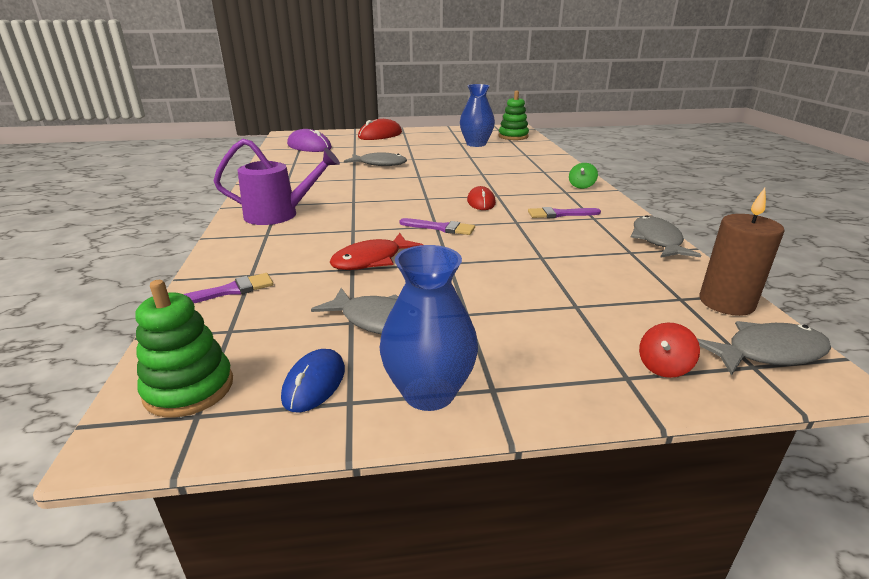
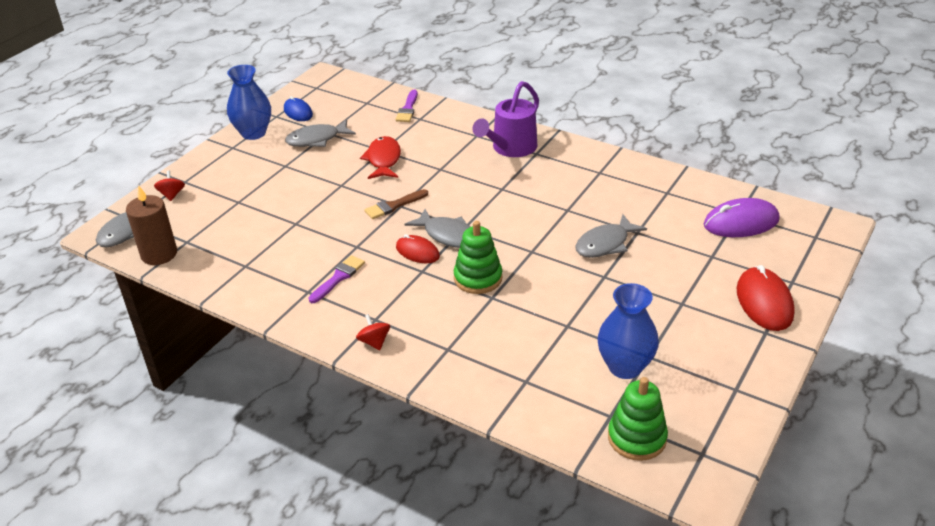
camera: 130 degrees right, 10 degrees up
(189, 388) = (335, 88): green stacking toy -> green stacking toy (478, 278)
(441, 228) = (394, 206): purple brush -> brown brush
(581, 186) = (374, 342): green spinning top -> red spinning top
(657, 240) = (236, 292): grey fish -> grey fish (448, 235)

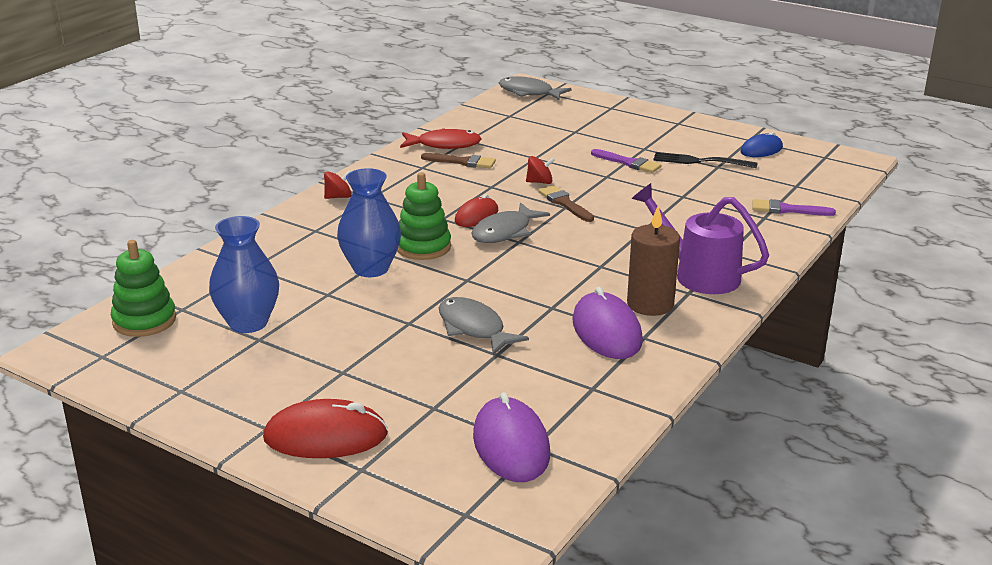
camera: 90 degrees right, 10 degrees down
(159, 254) = (491, 107): brown candle -> brown candle (650, 304)
(172, 195) = (587, 104): red spinning top -> red spinning top (539, 182)
(253, 133) = (709, 131): blue vase -> blue vase (371, 268)
(299, 266) = (462, 162): none -> brown brush
(317, 139) = (701, 161): grey fish -> black fork
(338, 278) = (440, 179): purple brush -> purple brush (628, 163)
(383, 160) = (661, 197): red fish -> red fish (444, 145)
(595, 186) = (606, 331): none -> purple mouse

